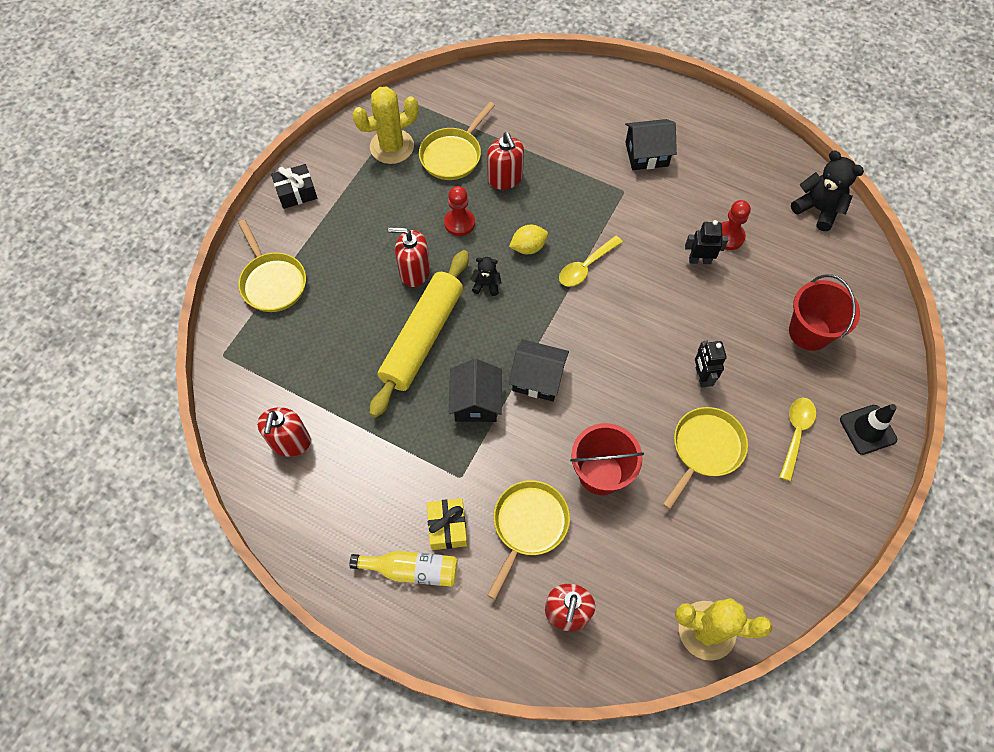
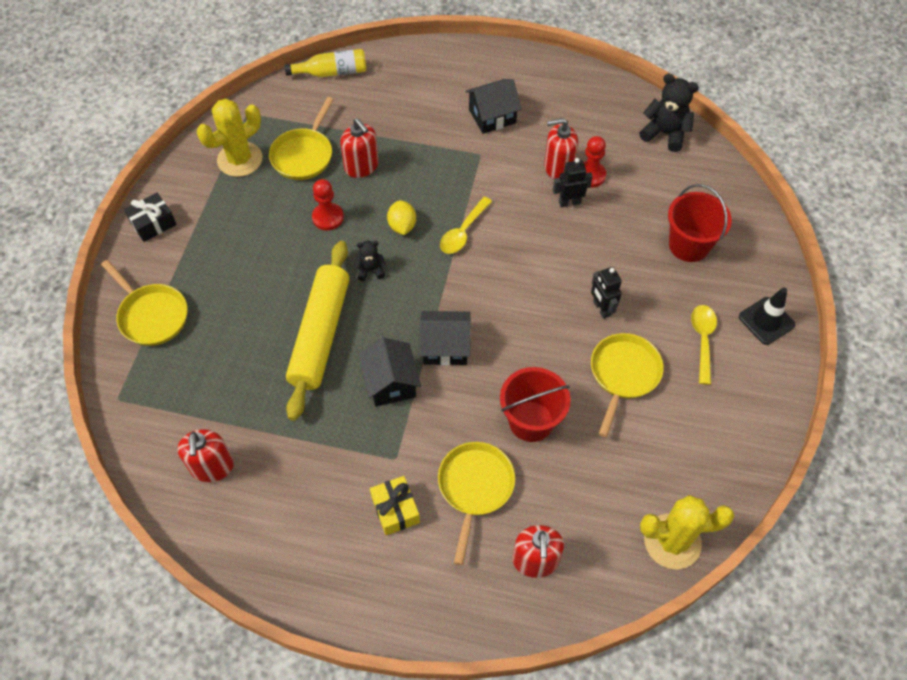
camera: 15 degrees left, 5 degrees down
(412, 570) = (371, 560): yellow bottle -> yellow bottle (332, 72)
(414, 272) = (295, 273): red soap dispenser -> red soap dispenser (558, 168)
(528, 247) = (402, 226): yellow lemon -> yellow lemon turned 60 degrees counterclockwise

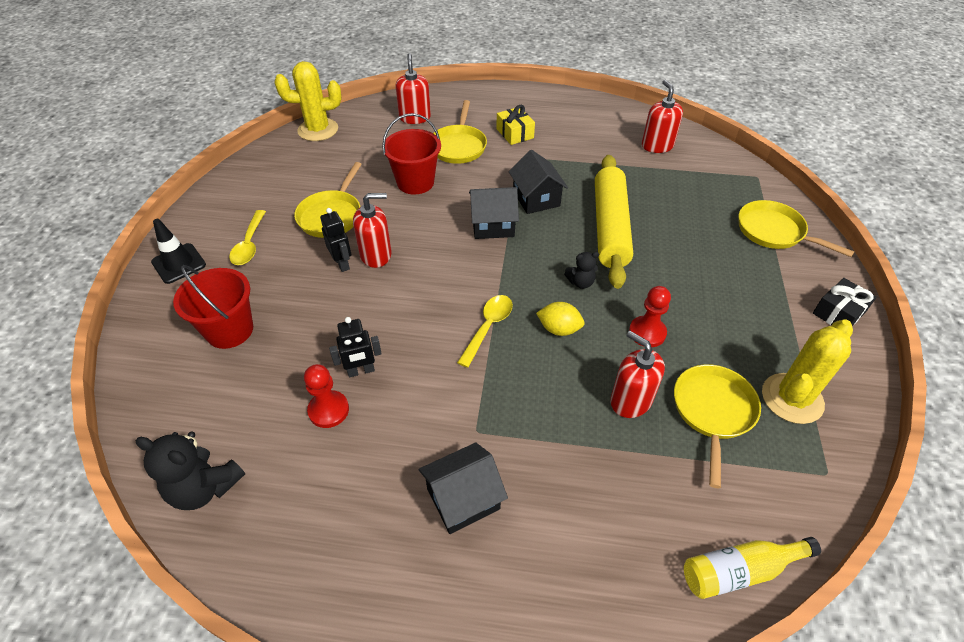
camera: 175 degrees right, 10 degrees down
(402, 226) = (559, 329): yellow lemon -> yellow lemon turned 60 degrees counterclockwise
(558, 168) = (370, 418): red soap dispenser -> red soap dispenser (376, 255)

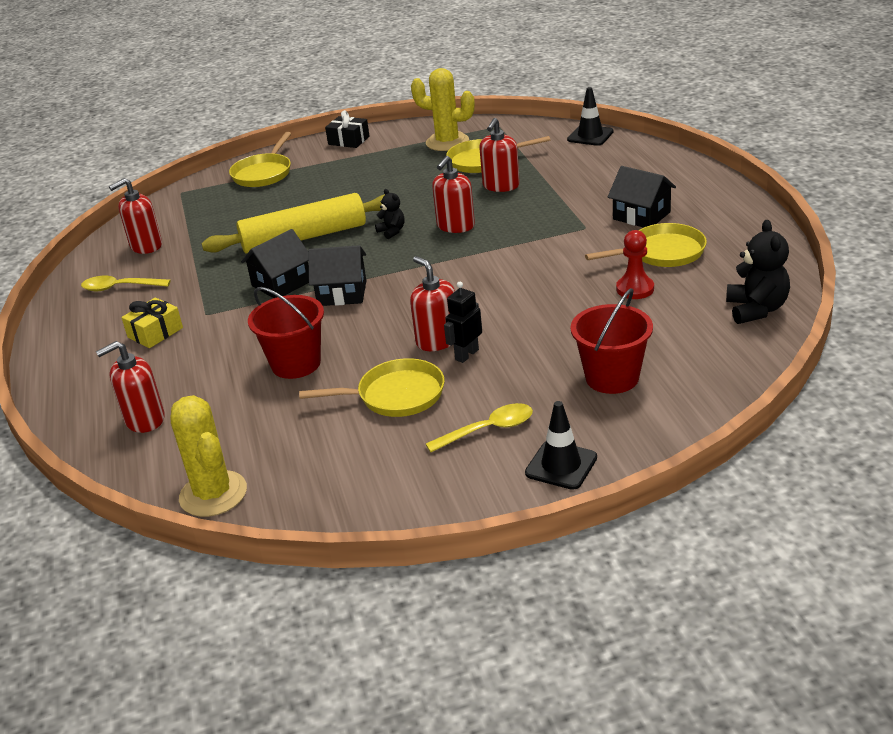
camera: 110 degrees left, 15 degrees down
(361, 371) = (583, 291): black robot -> none
(458, 146) = (202, 361): yellow pan -> yellow pan (662, 253)
(488, 327) = (481, 254): yellow spoon -> yellow spoon (120, 288)
(492, 225) = (342, 293): black house -> black house turned 60 degrees counterclockwise
(559, 329) = (455, 226): yellow lemon -> red soap dispenser
(647, 333) = (428, 194): red pawn -> none
(739, 571) = (590, 136): yellow bottle -> black traffic cone

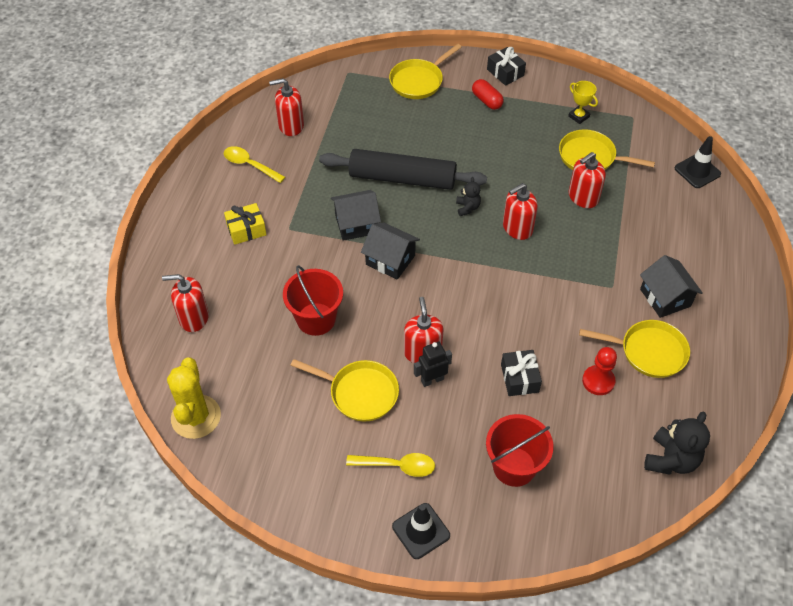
camera: 25 degrees right, 20 degrees up
(304, 237) = (402, 178): yellow rolling pin -> black rolling pin
(346, 162) = (486, 101): none -> red capsule
(447, 142) = (578, 116): yellow cactus -> yellow trophy
(556, 317) = (519, 378): none -> black gift

